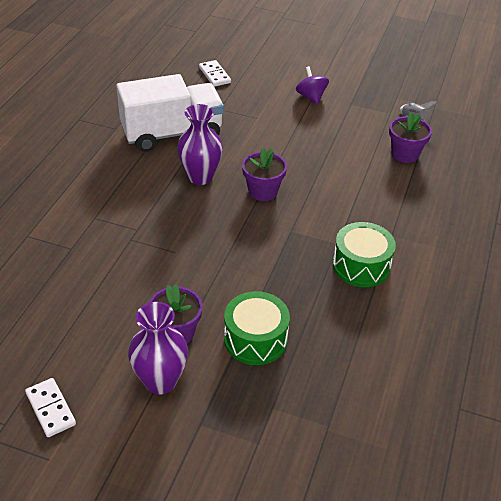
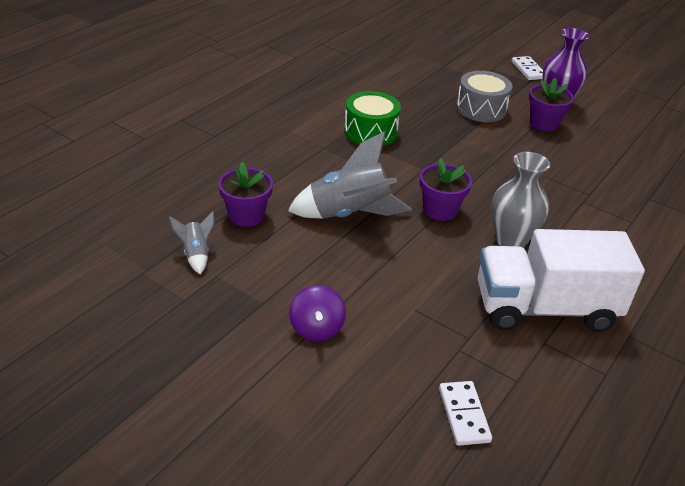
camera: 165 degrees left, 5 degrees down
(51, 409) = (634, 105): white domino -> white domino (528, 70)
(200, 177) = (510, 241): purple vase -> grey vase
(255, 339) = (481, 109): green drum -> grey drum
(332, 171) = (349, 214): none -> grey rocket

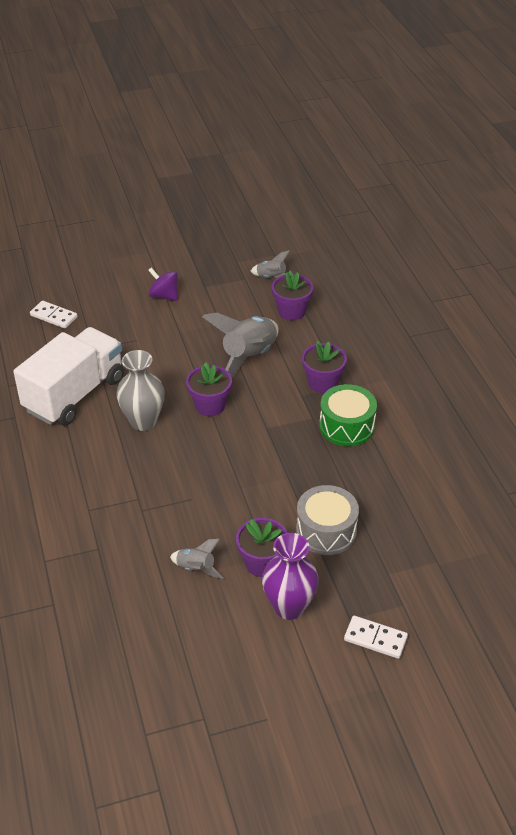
camera: 130 degrees right, 5 degrees up
(333, 160) = (322, 383): none -> purple flower pot
(590, 147) = (196, 569): none -> grey rocket

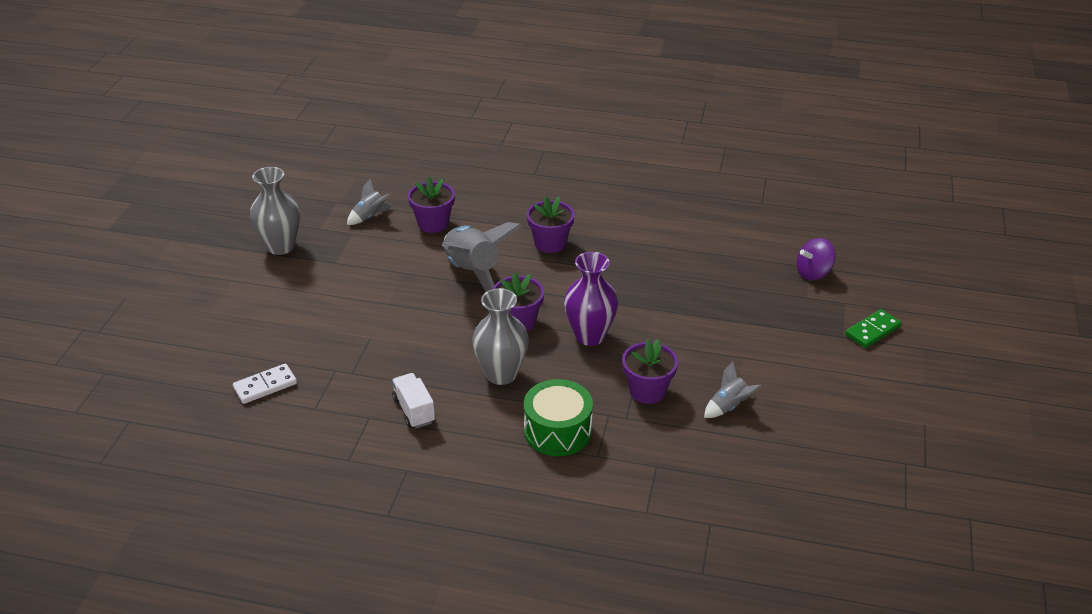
camera: 60 degrees left, 5 degrees down
(75, 394) = (414, 410): white truck -> white truck, size x0.44
(164, 296) = (320, 294): purple spinning top -> purple spinning top (813, 273)
(201, 254) = (280, 246): none -> grey vase
(262, 563) = (748, 363): purple flower pot -> purple flower pot (647, 391)
(289, 607) = (810, 366): purple vase -> purple vase (590, 336)
(326, 531) = (736, 311): grey drum -> none
(346, 426) = (618, 251): green drum -> green drum (558, 431)
(375, 638) = (872, 331): white domino -> green domino

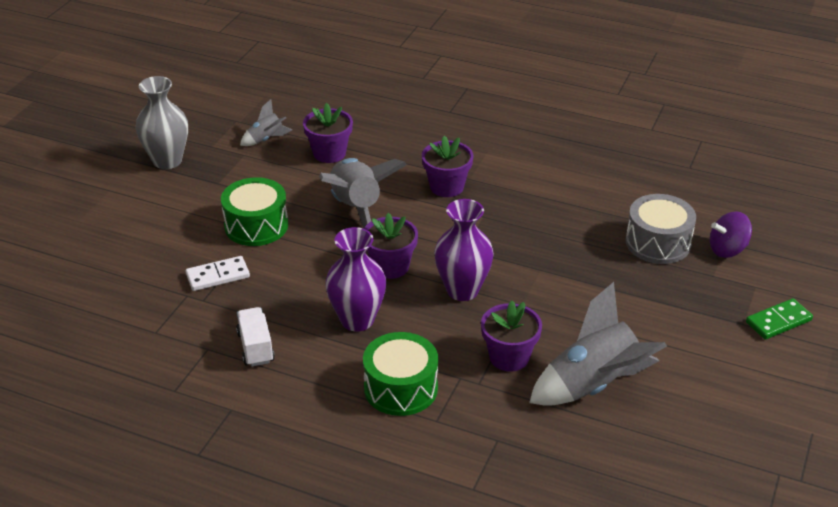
camera: 10 degrees right, 0 degrees up
(265, 386) = (112, 303): white domino -> white domino (218, 276)
(383, 298) = (256, 225): none -> green drum
(501, 374) = (357, 320): grey vase -> purple vase
(729, 407) = (594, 385): grey rocket -> grey rocket, size x2.05
(751, 273) = (658, 243): none -> grey drum

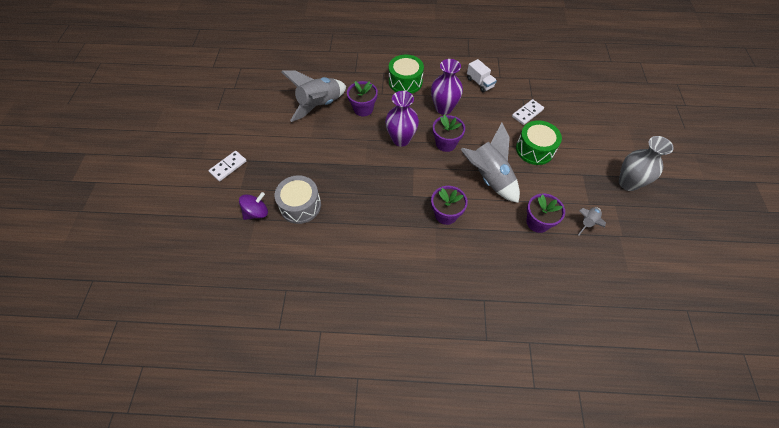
camera: 160 degrees right, 20 degrees up
(778, 321) = (228, 167): green domino -> white domino

